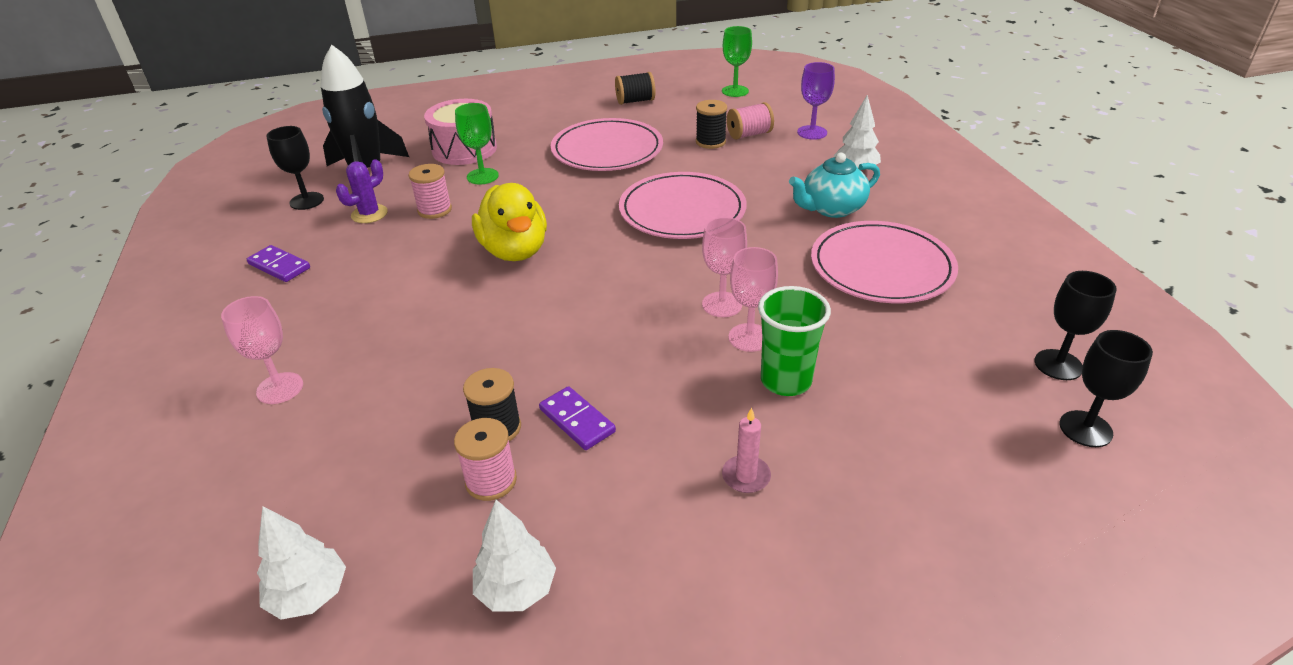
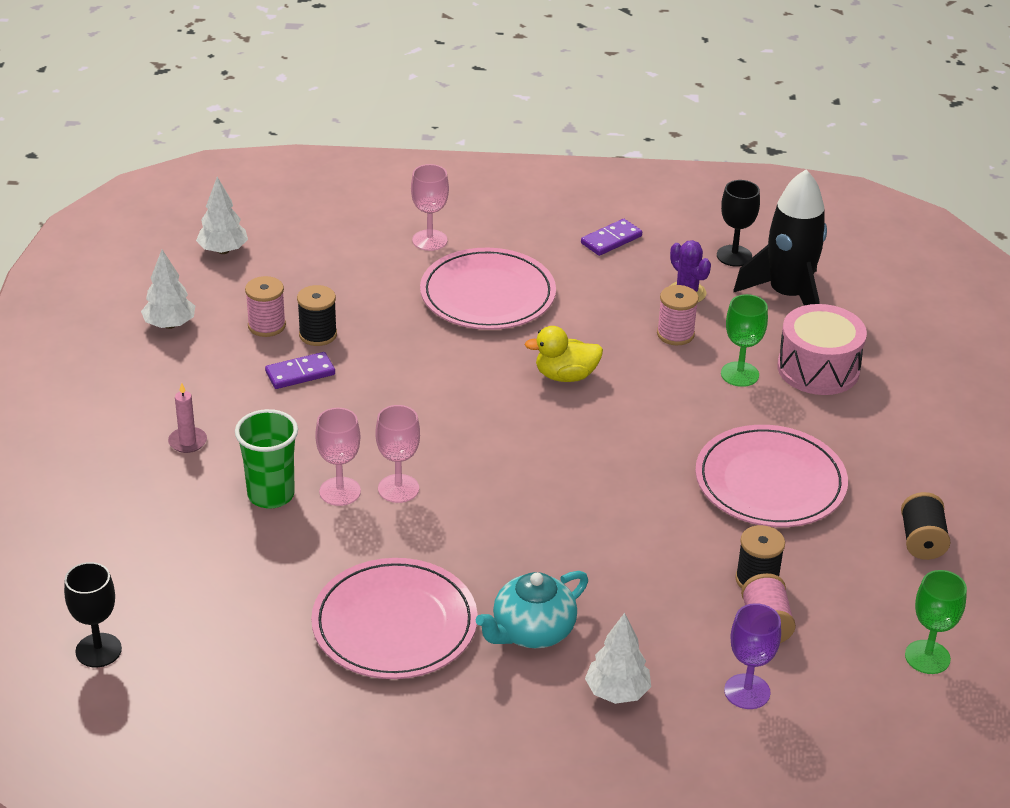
camera: 105 degrees right, 0 degrees up
(514, 251) = (565, 376): yellow duck -> yellow duck, size x0.67
(682, 210) = (588, 508): pink plate -> pink plate (487, 295)
(831, 208) = (532, 631): turquoise teapot -> turquoise teapot turned 120 degrees counterclockwise
(1058, 365) = (176, 678): black goblet -> none

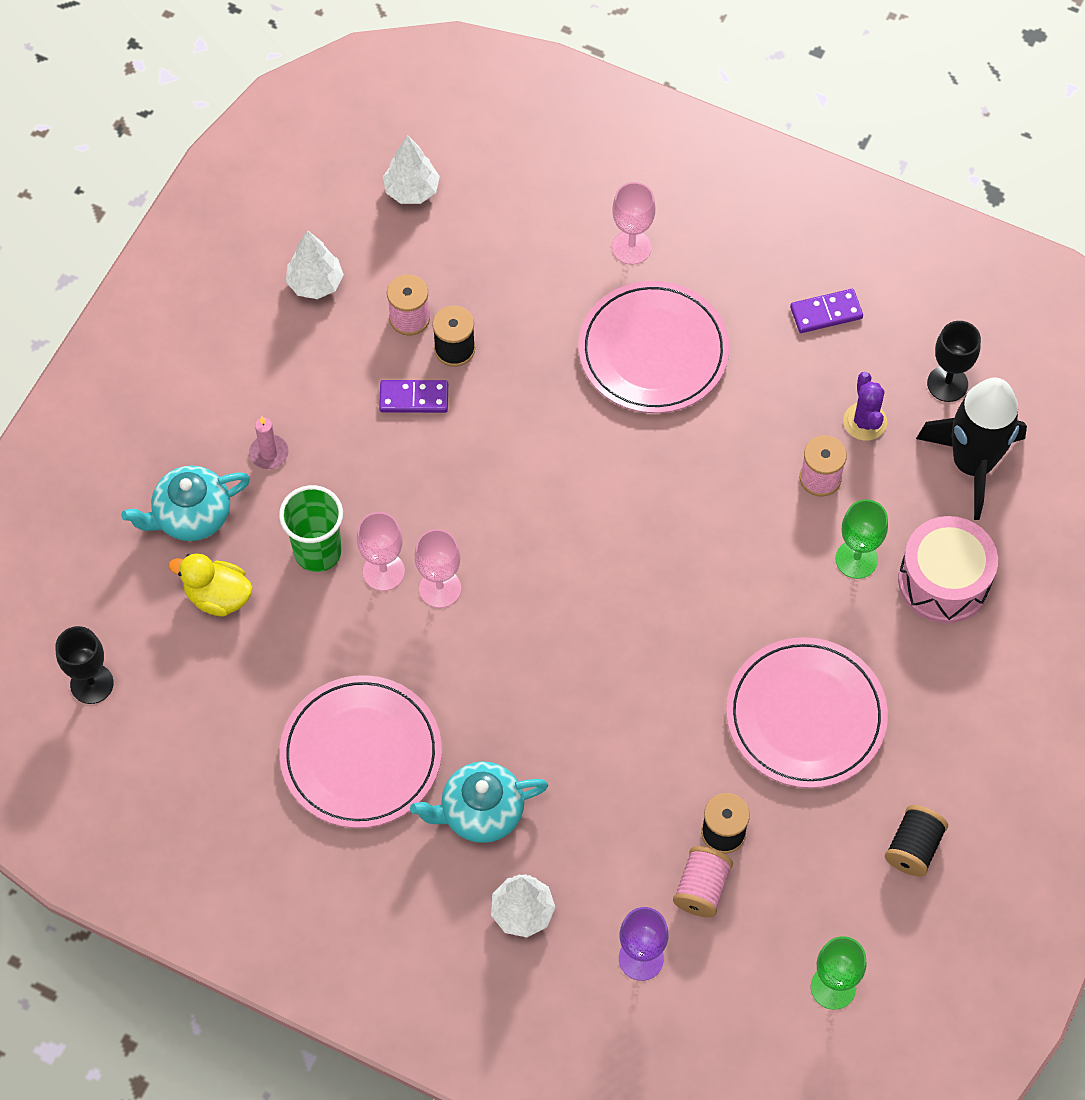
camera: 25 degrees right, 25 degrees up
(136, 502) = (191, 515): none -> turquoise teapot
(565, 376) = (675, 497): yellow duck -> yellow duck (218, 596)

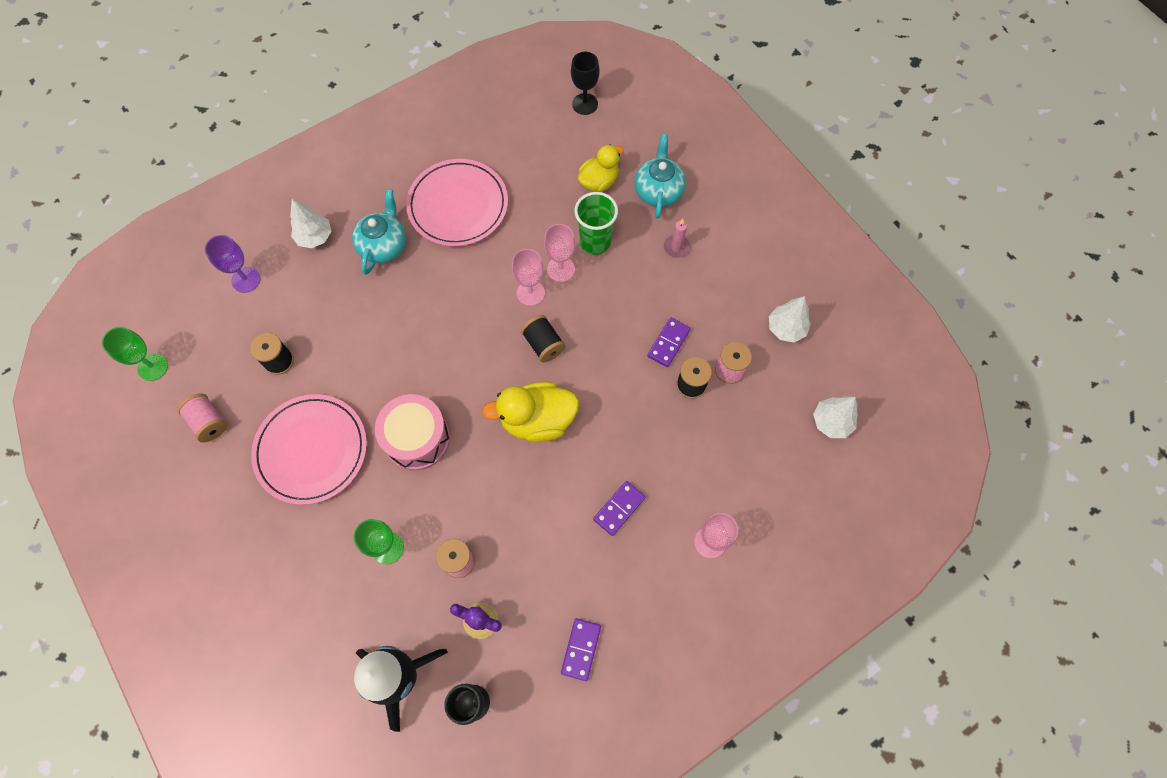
camera: 120 degrees right, 5 degrees up
(604, 488) = (537, 420): none -> yellow duck
(653, 351) = (619, 508): pink plate -> purple domino
(701, 888) = (258, 331): pink spool -> pink spool (209, 422)
(913, 848) = (189, 461): black spool -> black spool (543, 344)
(943, 581) = (334, 596): pink drum -> pink drum (417, 438)

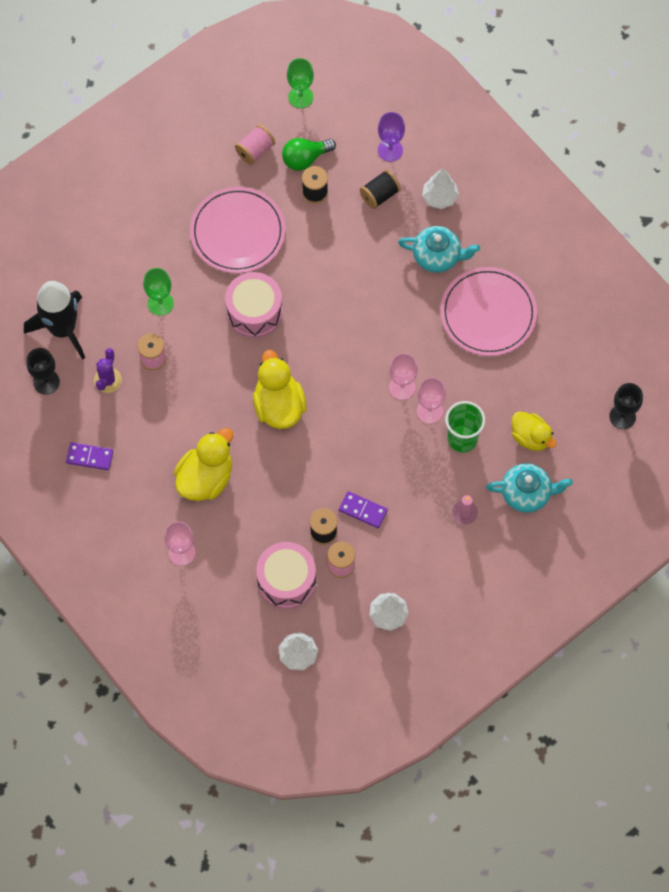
camera: 85 degrees right, 0 degrees up
(234, 368) = (305, 158): none -> green light bulb
(543, 344) = (351, 403): black spool -> black spool (380, 195)
(619, 508) = (205, 478): purple domino -> yellow duck
(746, 428) = (286, 580): none -> pink drum

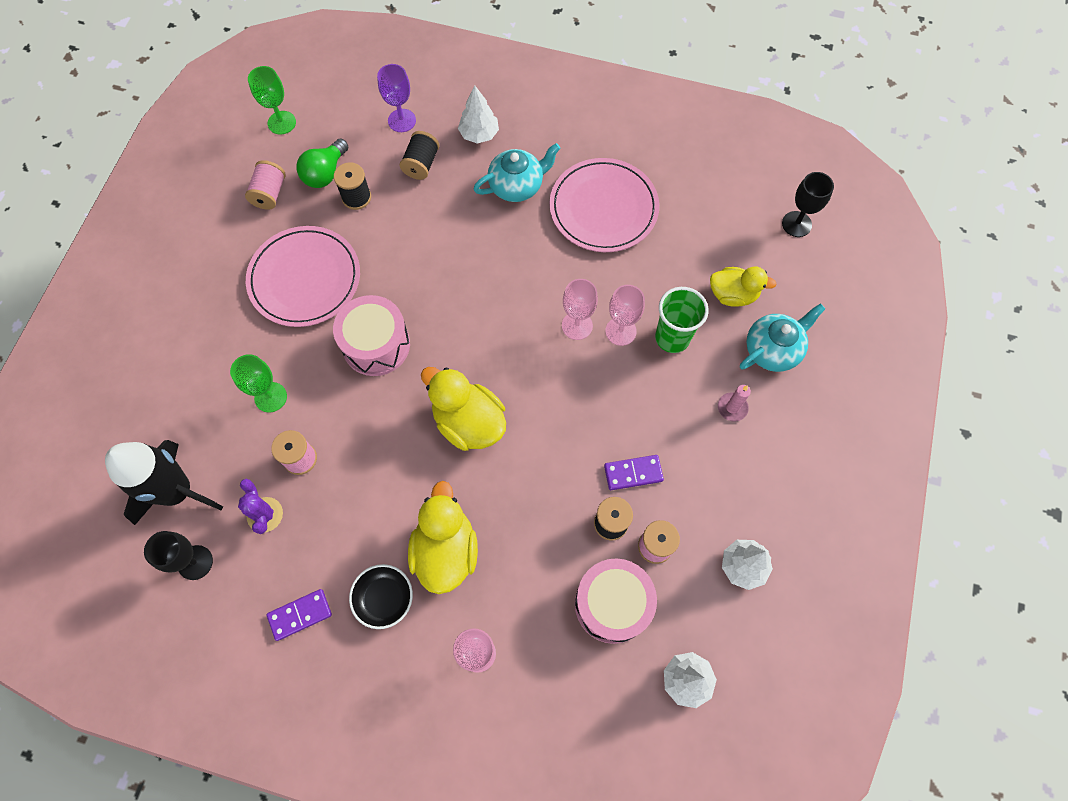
camera: 35 degrees left, 0 degrees up
(147, 482) = (384, 598): none -> black bowl

